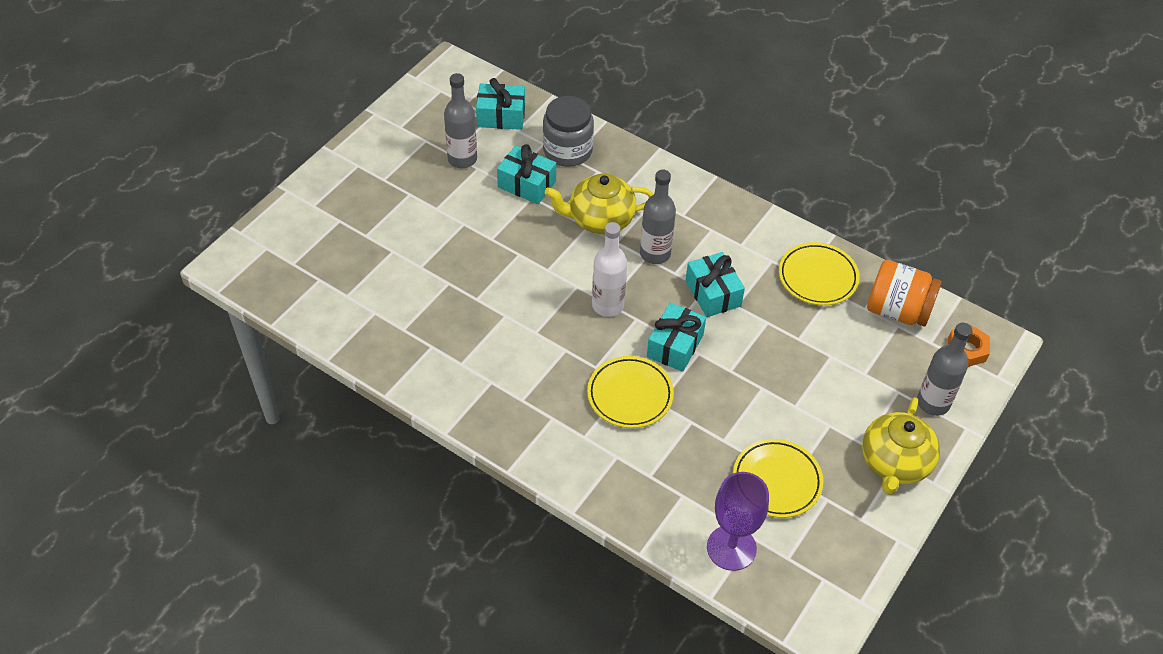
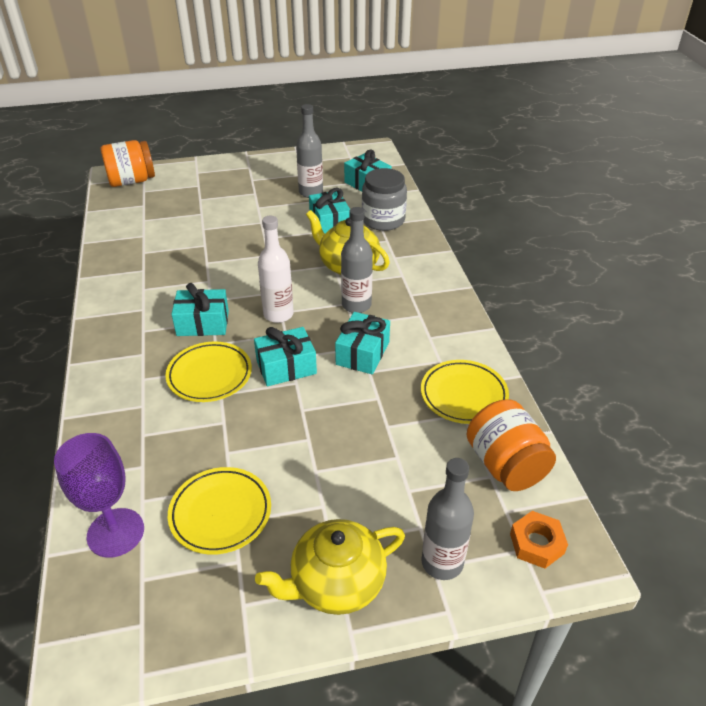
camera: 45 degrees right, 10 degrees down
(260, 260) = (131, 181): none -> orange jar
(560, 357) = (203, 323): none -> turquoise gift

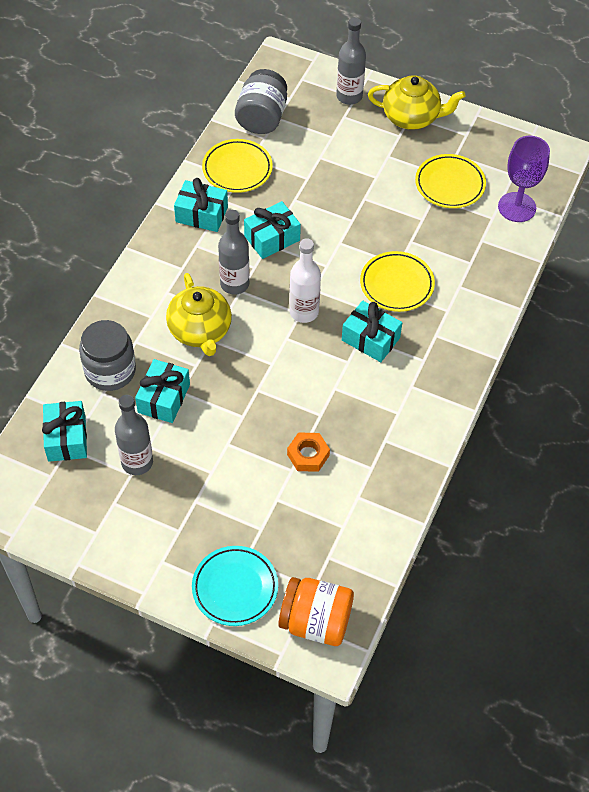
camera: 145 degrees left, 15 degrees up
(194, 174) = (235, 588): none -> turquoise plate
(286, 367) = (336, 259): turquoise gift -> turquoise gift (201, 214)
(505, 465) = (262, 118): orange jar -> grey jar
(537, 543) = (291, 77): orange nut -> orange nut (308, 455)

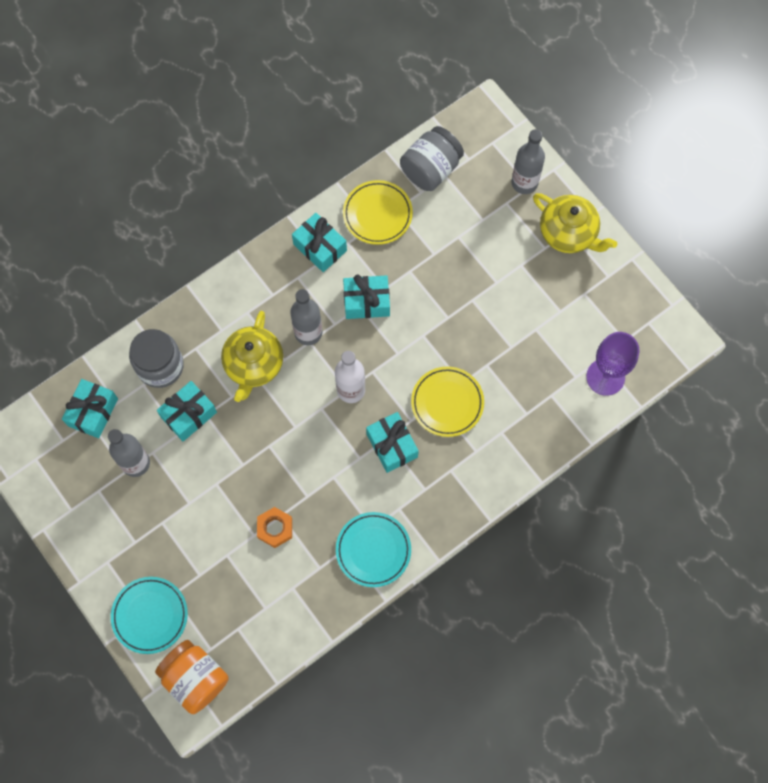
camera: 30 degrees right, 15 degrees up
(411, 430) = (373, 550): none -> turquoise plate
(450, 184) = (559, 323): yellow plate -> none

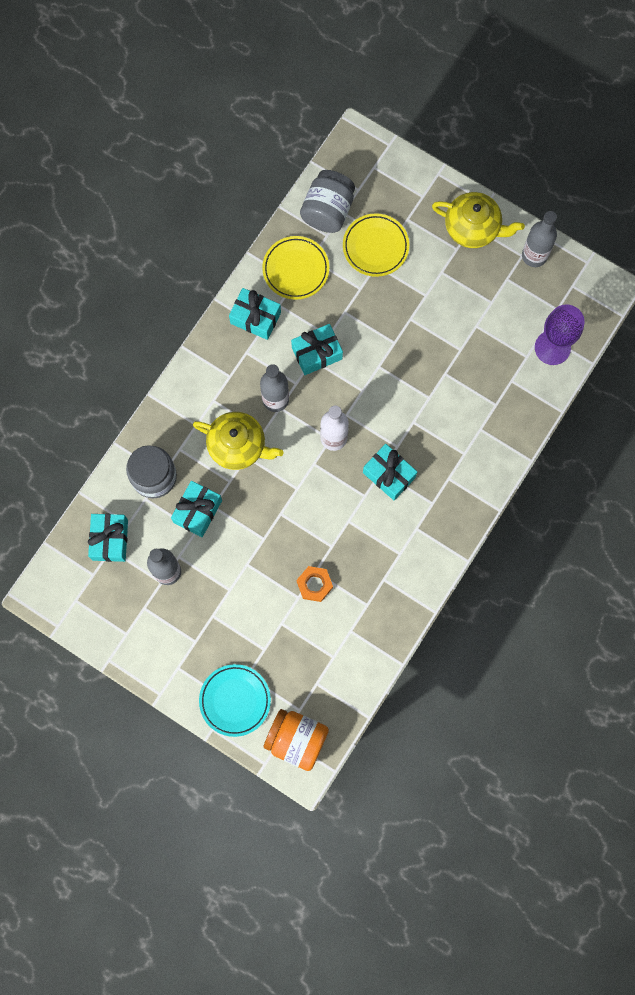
camera: 20 degrees left, 5 degrees up
(254, 365) = (238, 446): yellow teapot -> yellow teapot turned 60 degrees counterclockwise
(373, 550) = (408, 572): turquoise plate -> none
(447, 403) = (423, 419): yellow plate -> yellow plate (375, 247)
(524, 182) = (416, 195): grey bottle -> grey bottle (534, 255)

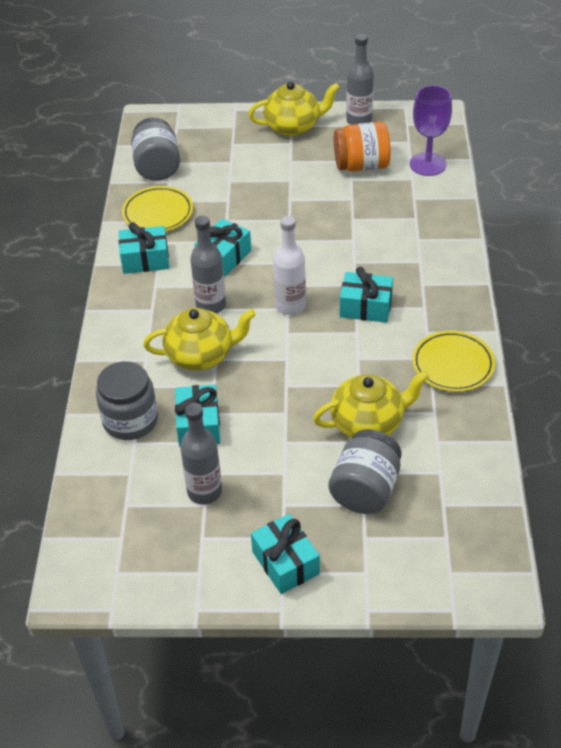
camera: 30 degrees left, 30 degrees down
(110, 540) = (119, 497): turquoise gift -> turquoise gift (285, 563)
(235, 700) = (370, 568): turquoise plate -> none
(273, 638) = (365, 489): none -> grey jar
(296, 740) = (467, 567): orange jar -> orange jar (361, 165)
(314, 584) = (368, 423): orange nut -> yellow teapot
(375, 247) = (219, 170): yellow plate -> yellow plate (453, 365)

